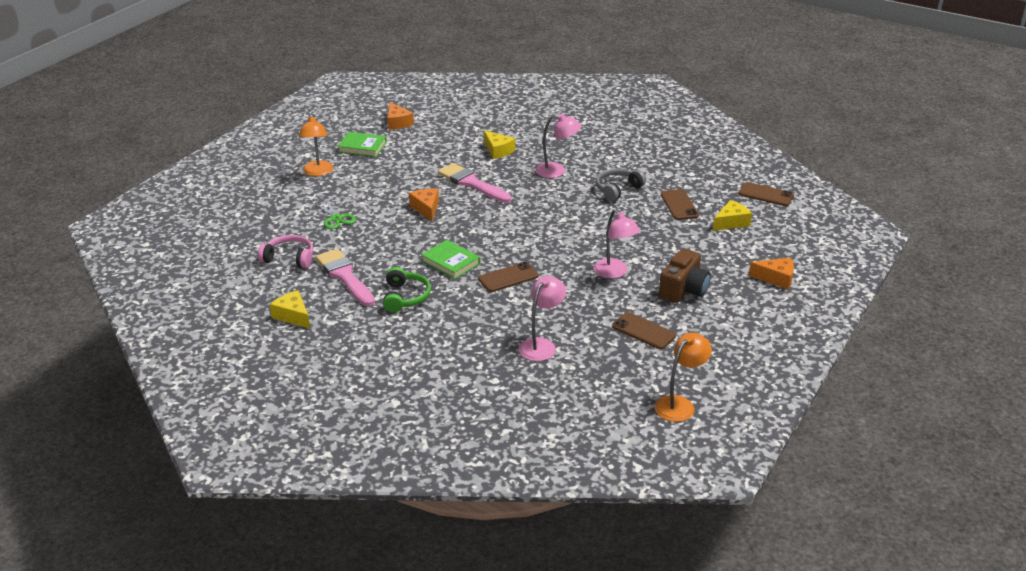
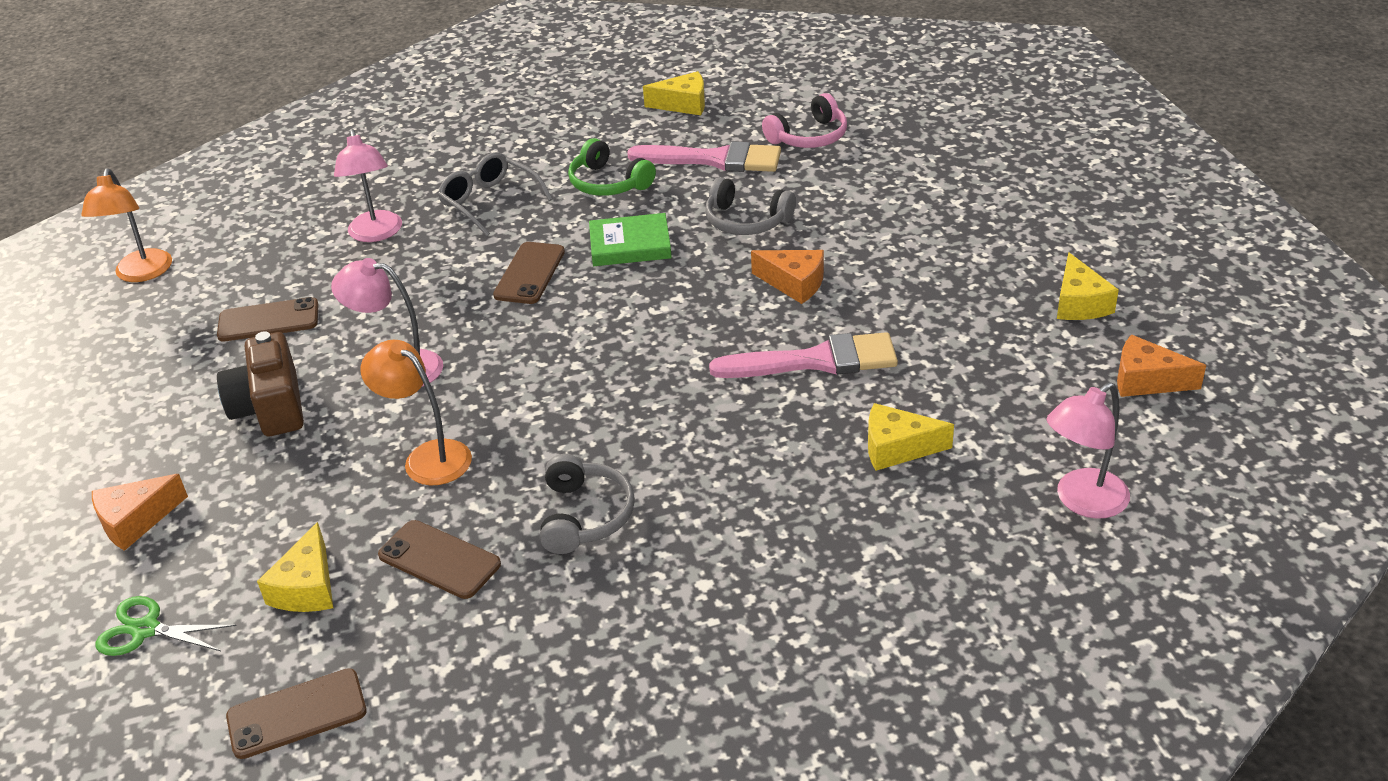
camera: 135 degrees right, 5 degrees up
(318, 172) = (1031, 231): orange lamp -> orange lamp (427, 457)
(336, 219) = (865, 200): green scissors -> green scissors (146, 630)
(362, 147) = (1079, 303): green book -> yellow cheese
(392, 241) = (746, 221): none -> grey headphones
(468, 325) = (490, 202): none -> grey glasses
(557, 171) = (737, 479): pink lamp -> pink lamp (1082, 501)

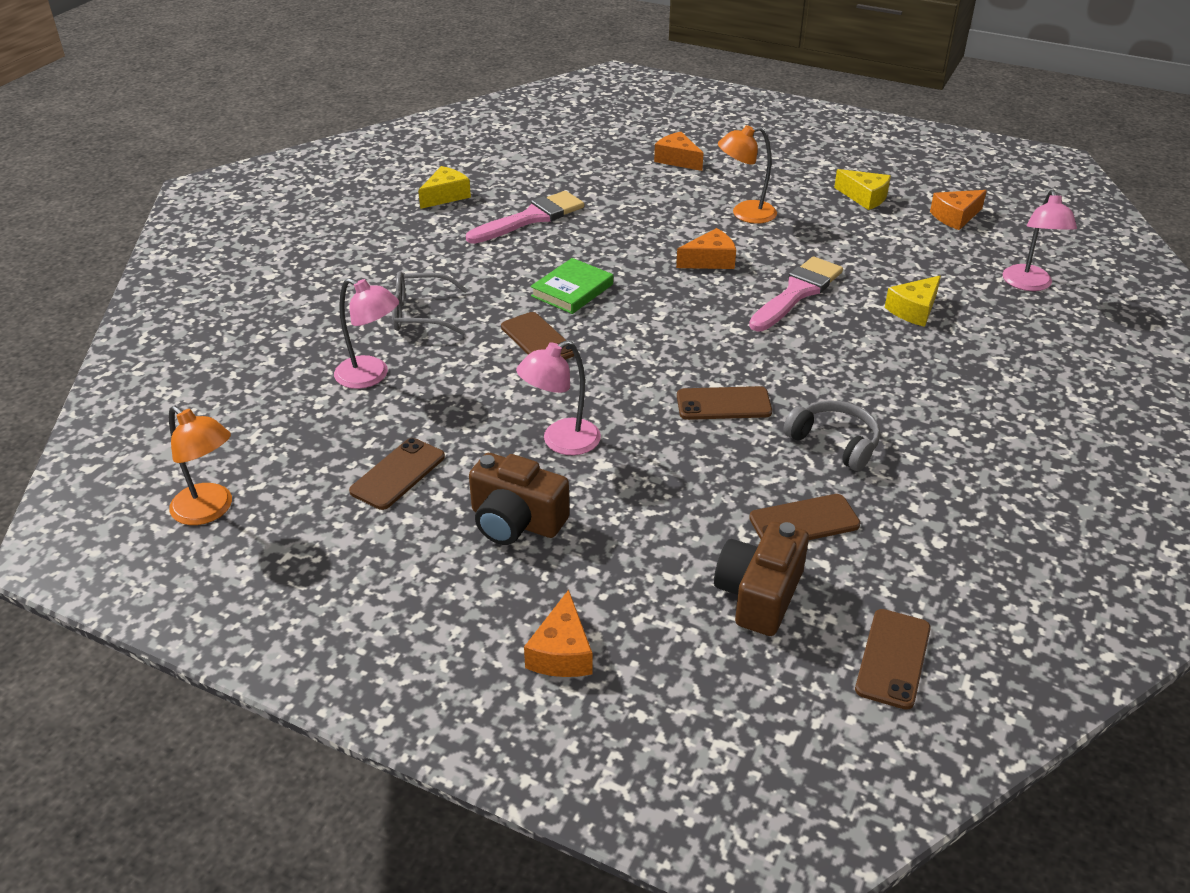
camera: 50 degrees left, 0 degrees up
(146, 630) = (708, 700): green scissors -> none
(307, 587) = (759, 595): yellow cheese -> brown camera
(427, 457) = (684, 476): orange lamp -> orange lamp (745, 214)
(563, 420) = (723, 404): none -> brown phone
(608, 183) = (485, 263): green headphones -> none
(746, 221) = (618, 242): grey headphones -> none
(809, 137) = (566, 180): pink headphones -> none
(952, 165) = (677, 160): none -> orange cheese

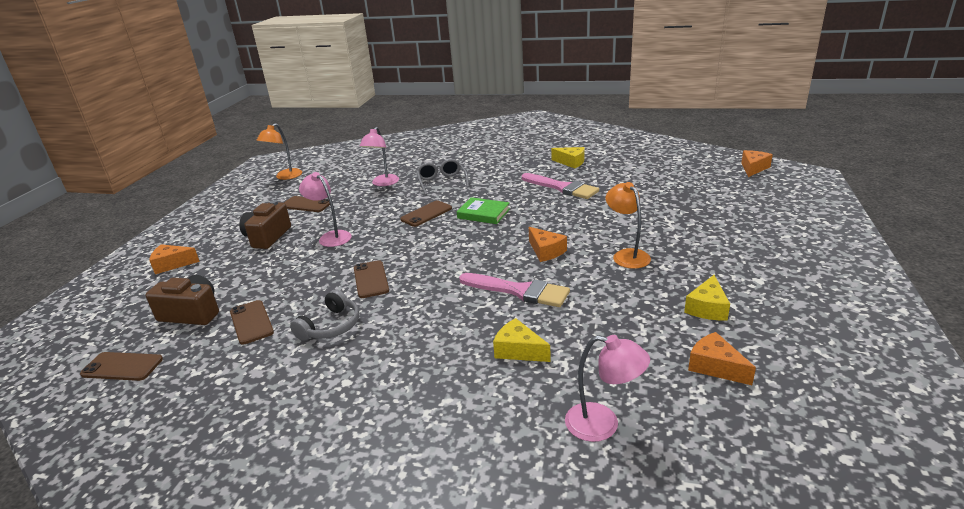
camera: 80 degrees right, 10 degrees down
(677, 160) = (690, 218): orange cheese -> orange cheese (753, 168)
(1029, 284) = (603, 425): pink lamp -> pink lamp turned 150 degrees counterclockwise

